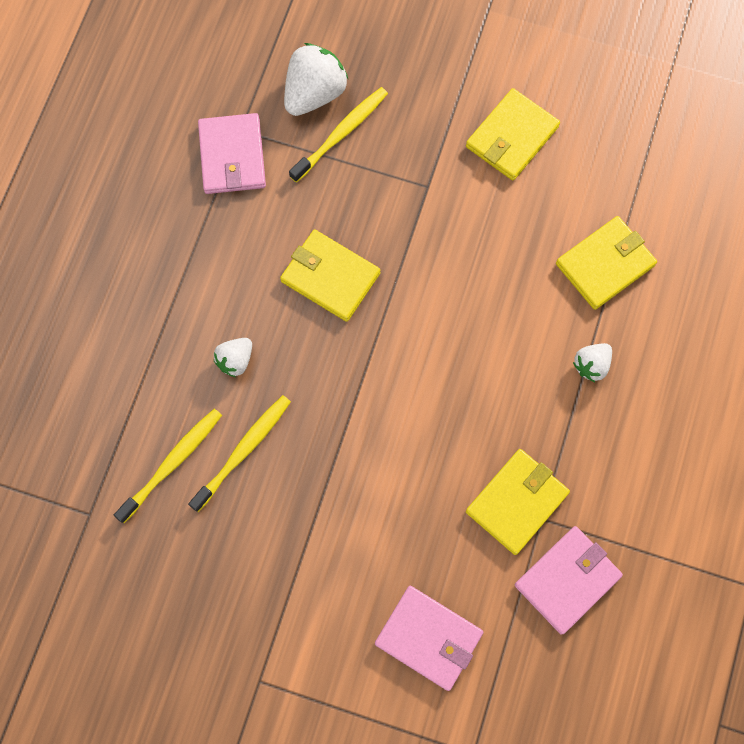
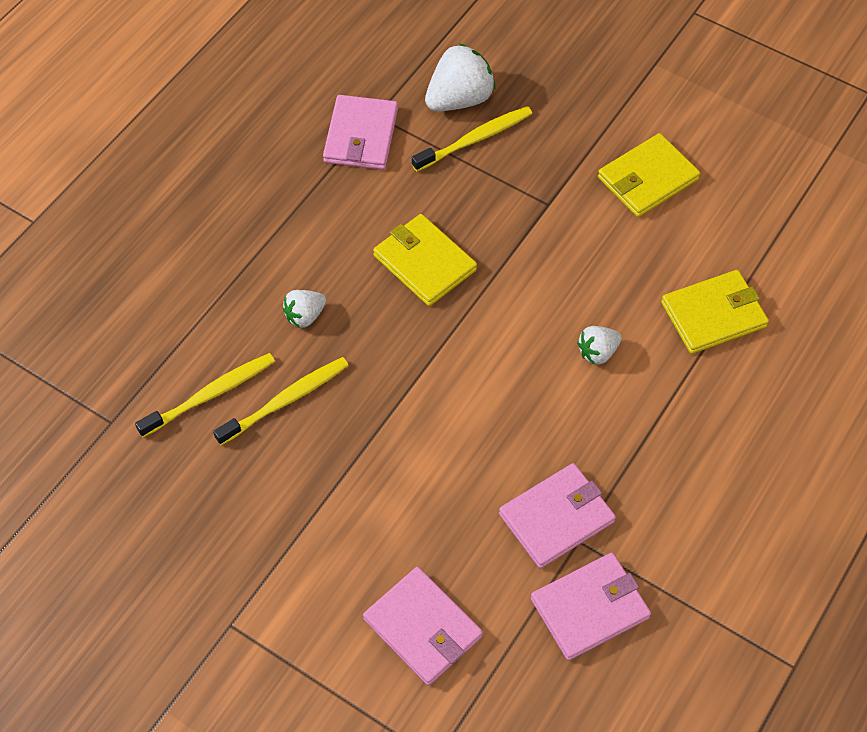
camera: 15 degrees right, 15 degrees down
(516, 502) = (556, 517): yellow wallet -> pink wallet
(591, 365) = (673, 405): white strawberry -> white strawberry (597, 352)

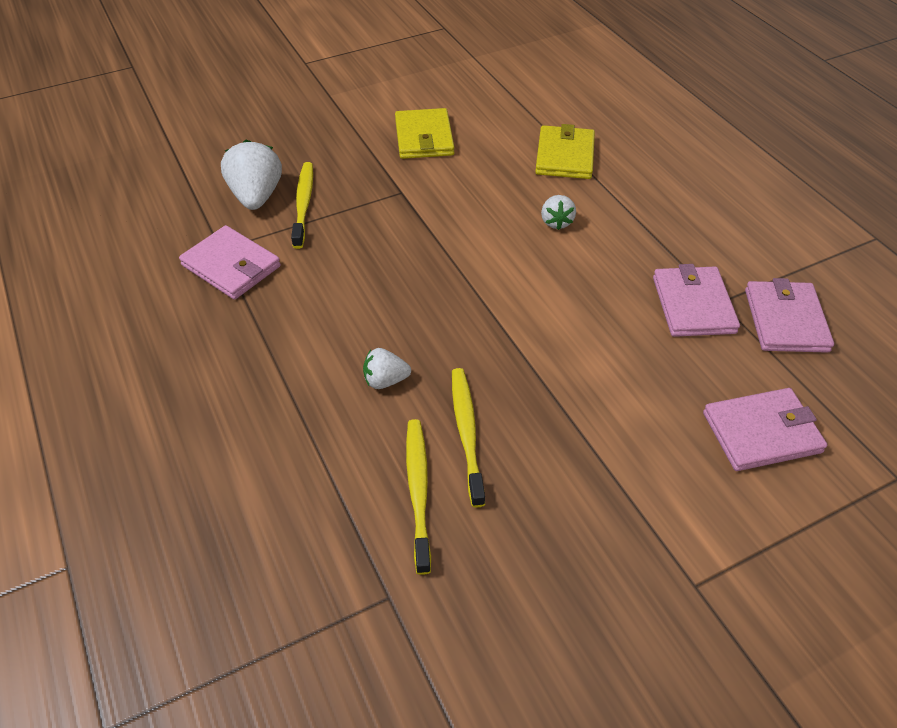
camera: 60 degrees left, 10 degrees down
(305, 316) = (385, 380): white strawberry -> white strawberry turned 90 degrees clockwise
(424, 263) = (395, 281): yellow wallet -> none

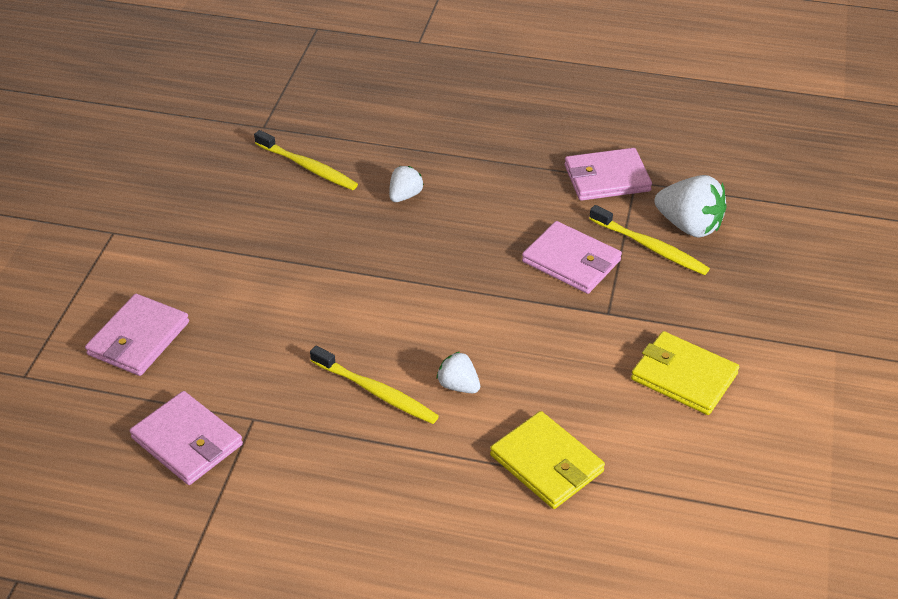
camera: 130 degrees right, 5 degrees down
(466, 432) = (320, 207): yellow toothbrush -> yellow toothbrush (377, 392)
(693, 305) = (271, 397): pink wallet -> pink wallet (571, 261)

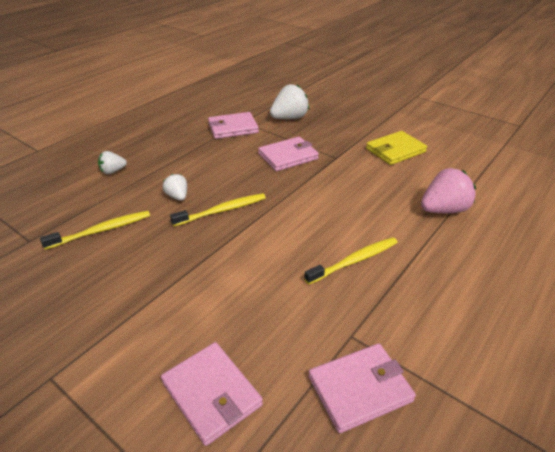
camera: 65 degrees left, 5 degrees down
(458, 386) = (366, 224): white strawberry -> white strawberry (113, 171)
(547, 463) = (443, 210): yellow wallet -> pink strawberry
(606, 178) = (233, 128): pink wallet -> pink wallet turned 60 degrees clockwise
(651, 247) = (296, 132): yellow toothbrush -> yellow toothbrush (222, 210)

